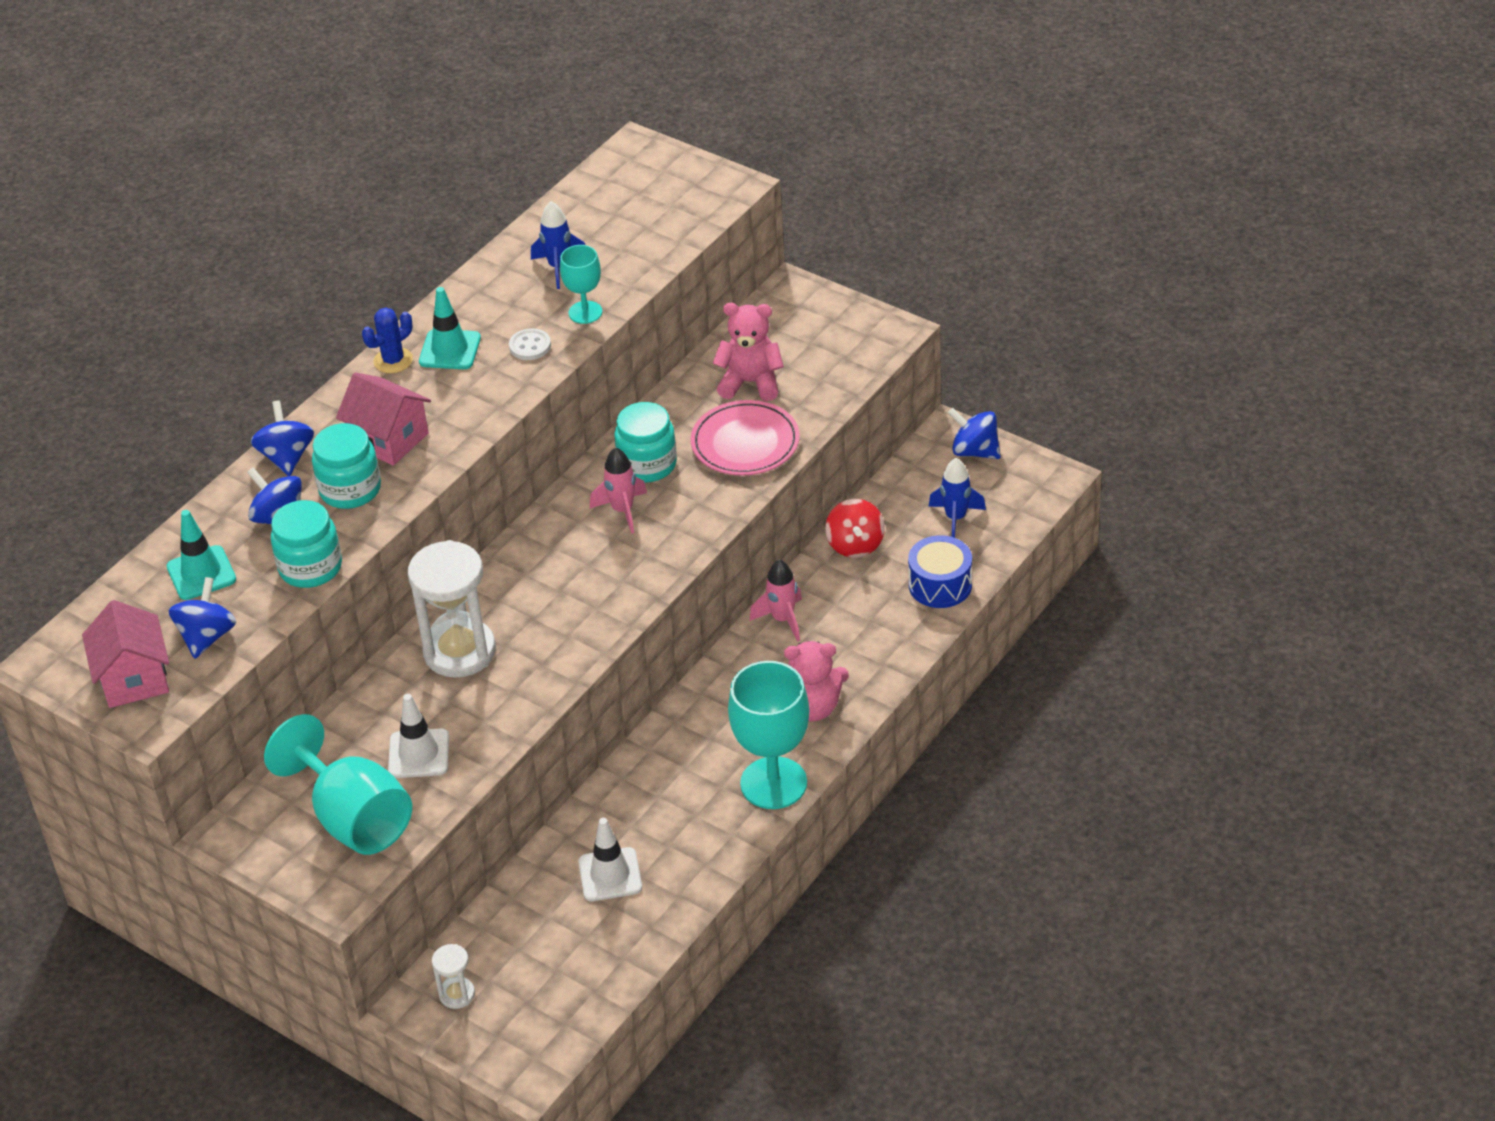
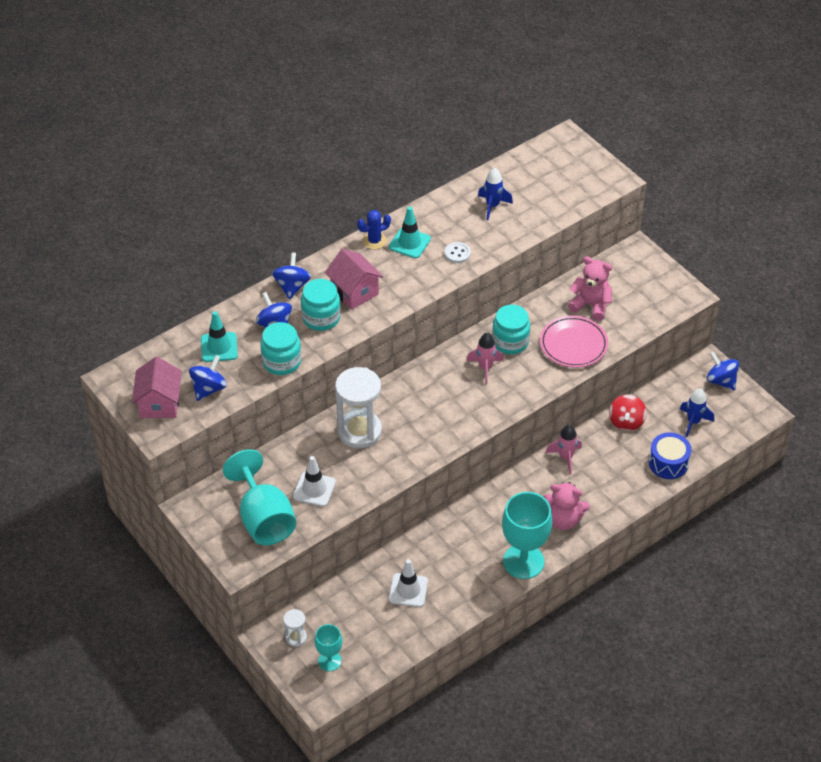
camera: 15 degrees right, 5 degrees up
(585, 312) = (497, 240): turquoise goblet -> turquoise goblet (329, 661)

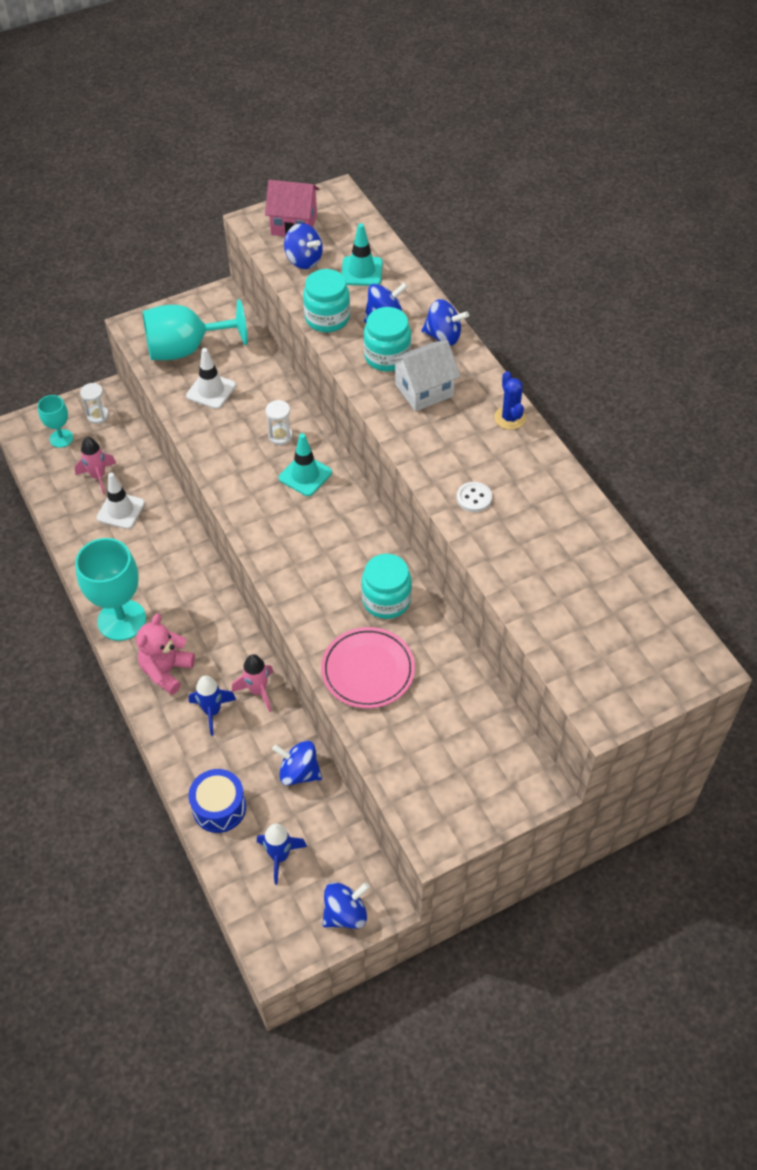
camera: 100 degrees right, 5 degrees up
(354, 291) = (424, 390): pink house -> white house
(359, 431) = (280, 436): white hourglass -> white hourglass, size x0.47
(409, 243) = (501, 452): turquoise traffic cone -> turquoise traffic cone (305, 475)
(485, 368) = (348, 567): pink rocket -> pink rocket (98, 477)
(492, 206) = (561, 550): blue rocket -> blue rocket (212, 711)
(591, 305) = (436, 705): pink teddy bear -> none
(626, 422) = (299, 772): red spinning top -> blue spinning top

